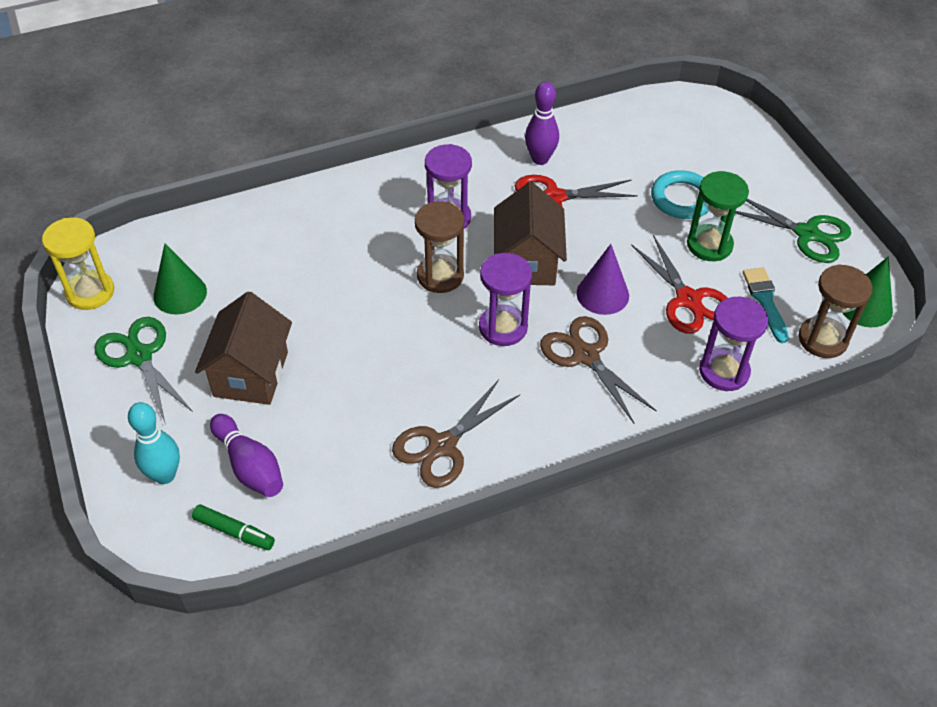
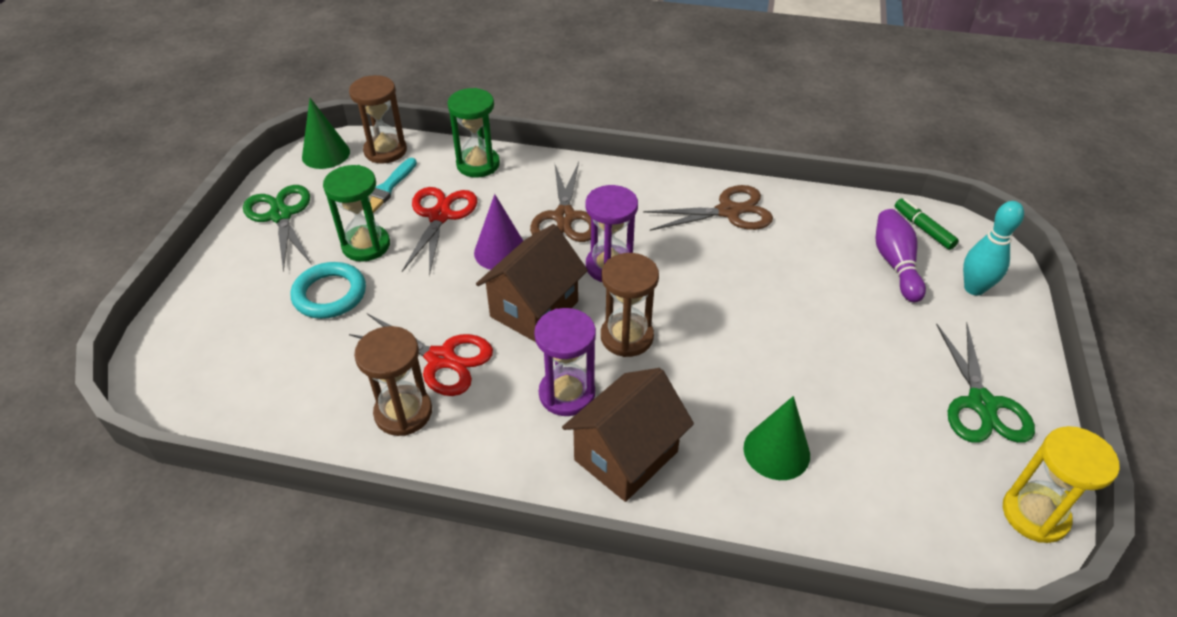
camera: 145 degrees left, 5 degrees down
(180, 294) = (919, 455): green cone -> green cone (776, 451)
(251, 374) = (867, 333): brown house -> brown house (626, 456)
(540, 159) = (403, 412): purple bowling pin -> brown hourglass
(724, 371) = (478, 164): purple hourglass -> green hourglass

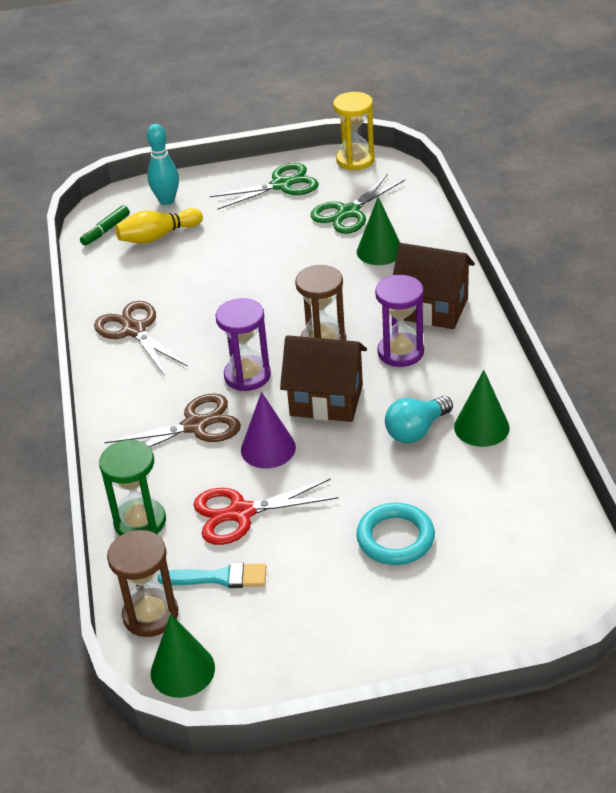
camera: 110 degrees left, 5 degrees down
(281, 215) = (312, 645): green scissors -> green scissors (348, 212)
(366, 245) = (315, 547): green hourglass -> none
(403, 412) = (481, 427): brown hourglass -> green cone
(441, 359) = (416, 430): red scissors -> turquoise light bulb
(895, 264) = (158, 236): purple bowling pin -> yellow bowling pin

